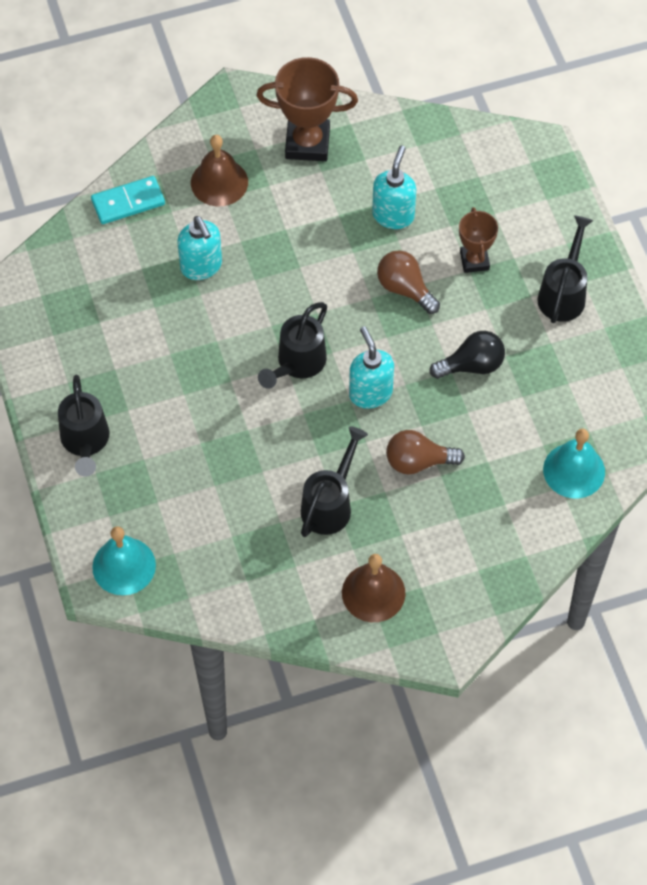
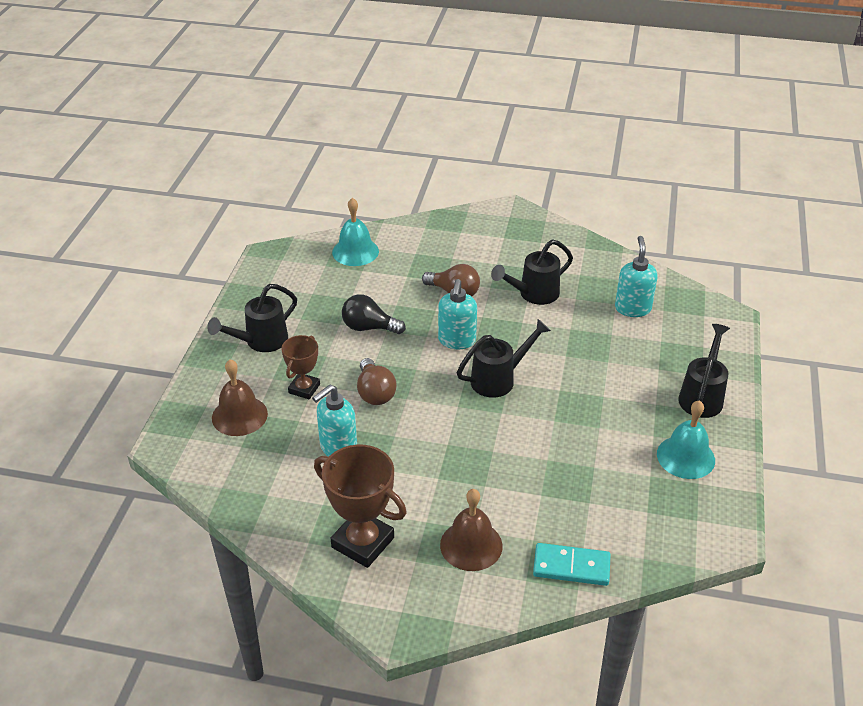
camera: 150 degrees left, 20 degrees down
(124, 566) = (704, 316): turquoise bell -> turquoise bell (685, 457)
(201, 266) = (533, 480): turquoise soap dispenser -> turquoise soap dispenser (632, 308)
(373, 592) = (536, 245): brown bell -> brown bell (239, 415)

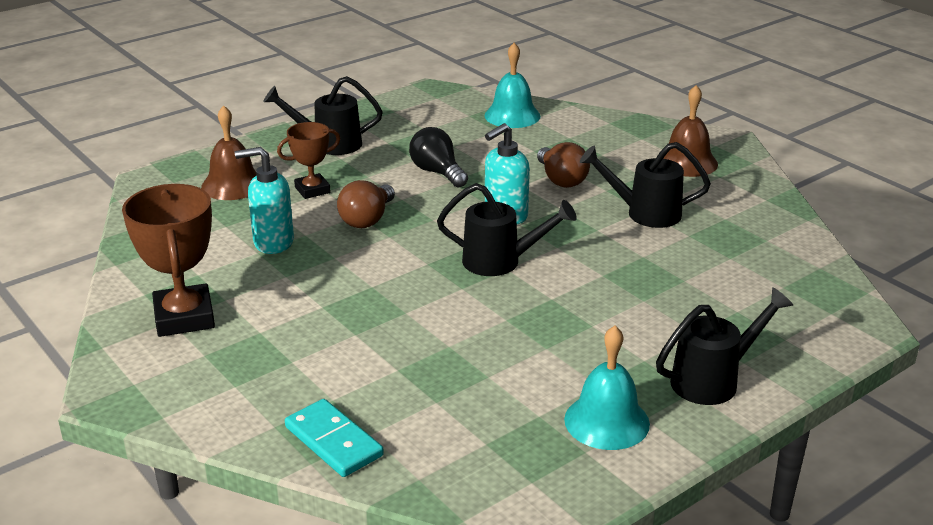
camera: 40 degrees right, 10 degrees down
(471, 545) = (269, 370): brown bell -> brown bell (687, 162)
(632, 308) = (745, 270): turquoise soap dispenser -> none

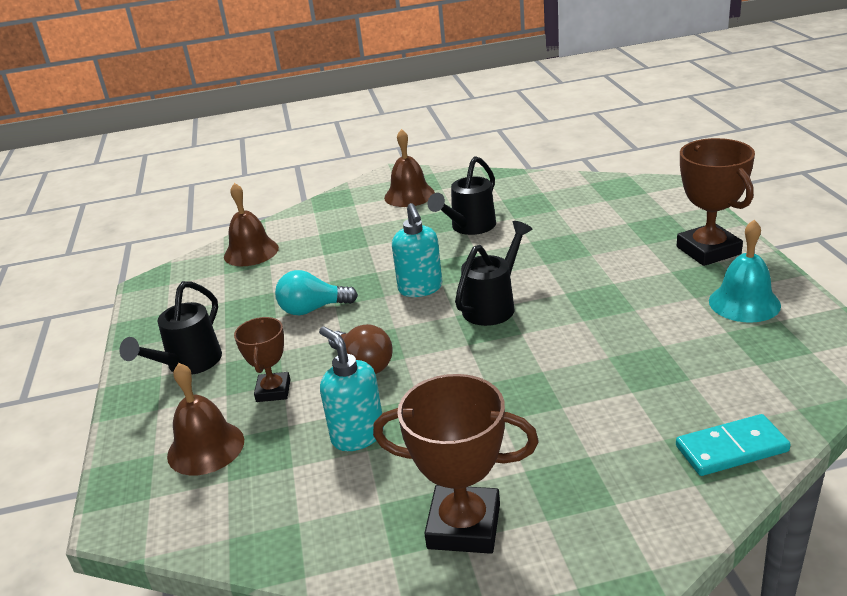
camera: 60 degrees left, 0 degrees up
(273, 242) = (357, 435): turquoise soap dispenser -> turquoise soap dispenser turned 120 degrees clockwise
(437, 172) = (312, 309): black light bulb -> turquoise light bulb
(512, 115) = (251, 252): turquoise bell -> brown bell
(561, 180) = (385, 251): brown light bulb -> none
(713, 380) = (708, 250): black watering can -> brown trophy

